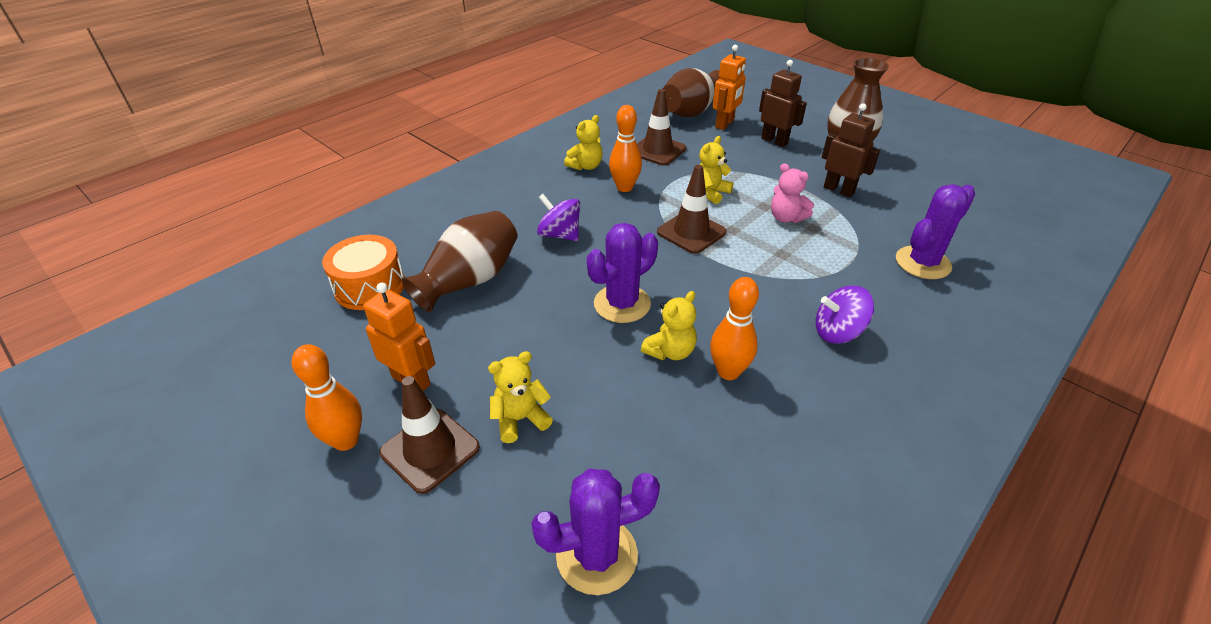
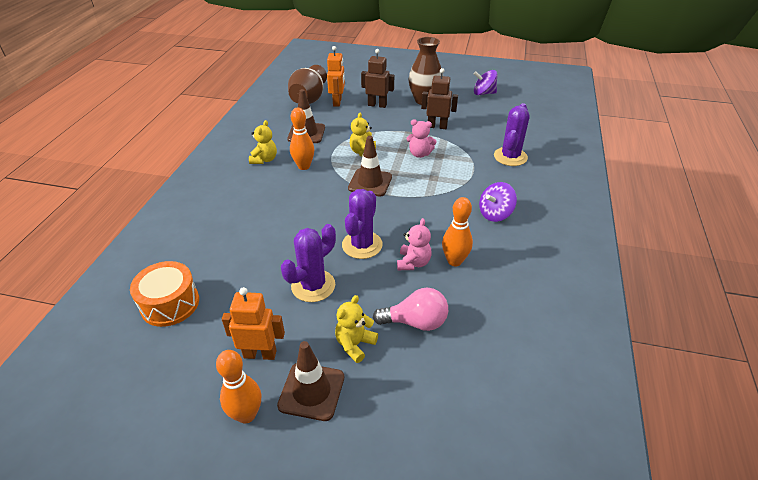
camera: 30 degrees left, 0 degrees up
(470, 280) = (245, 269): brown vase -> none
(559, 235) = (284, 214): purple spinning top -> purple spinning top (483, 93)
(597, 555) = (461, 399): purple cactus -> purple cactus (313, 286)
(615, 427) = (415, 322): none -> pink light bulb
(670, 351) = (413, 263): yellow teddy bear -> pink teddy bear

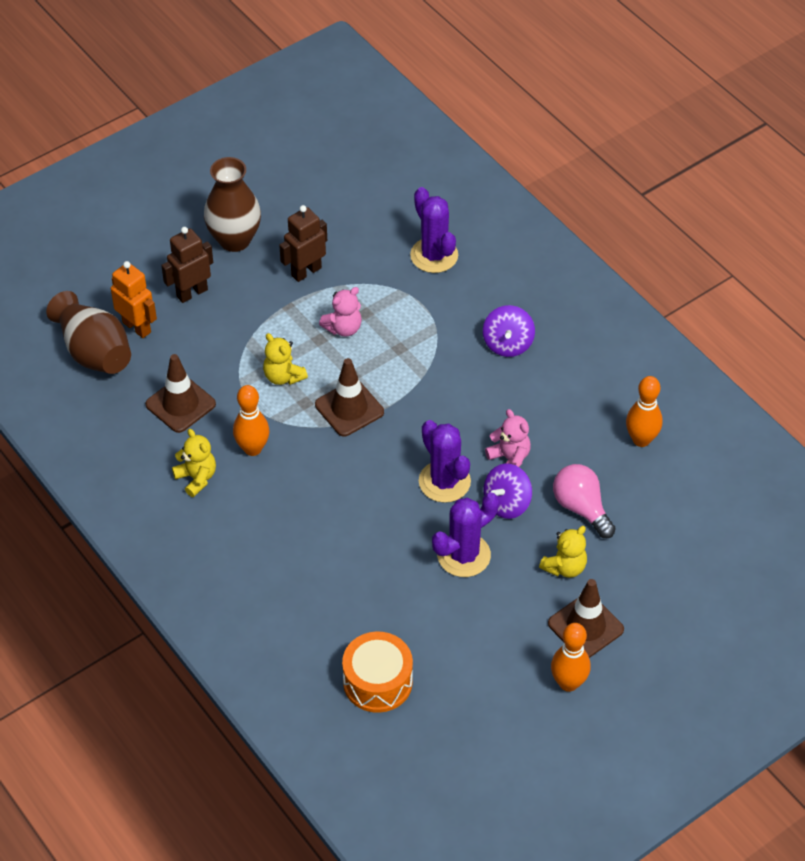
camera: 50 degrees left, 10 degrees up
(260, 354) = (511, 641): orange robot -> none
(313, 286) = (463, 555): purple cactus -> purple cactus turned 60 degrees clockwise
(355, 344) = (565, 567): yellow teddy bear -> yellow teddy bear turned 120 degrees counterclockwise
(415, 322) = (581, 508): pink light bulb -> pink light bulb turned 75 degrees counterclockwise
(454, 261) = (538, 426): orange bowling pin -> orange bowling pin (641, 440)
(483, 93) = (284, 172): purple spinning top -> purple spinning top (507, 503)

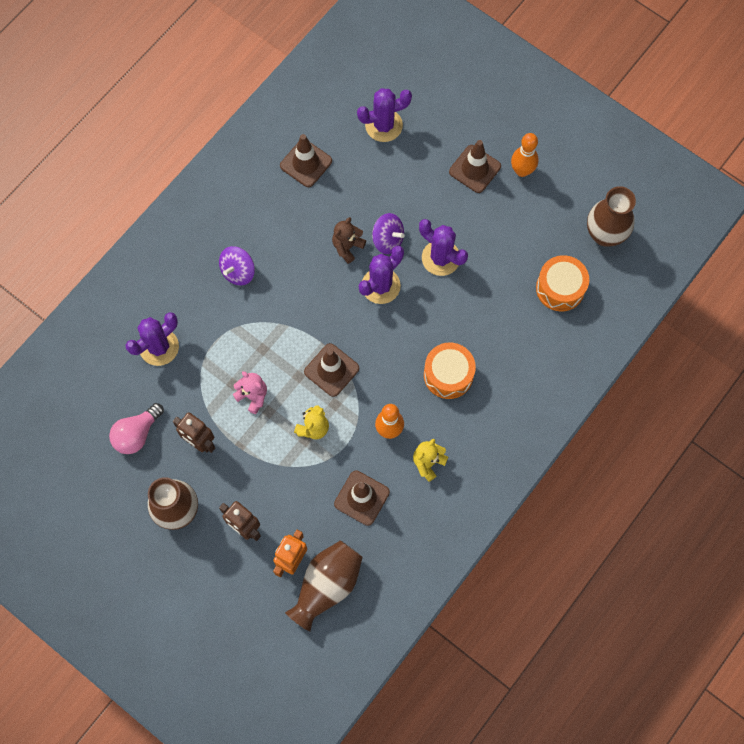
camera: 105 degrees left, 20 degrees up
(300, 525) = (448, 375): none -> orange drum
(441, 760) = (605, 234): none -> brown vase
(508, 344) = (238, 271): purple spinning top -> purple spinning top turned 135 degrees clockwise
(509, 458) = (347, 247): pink teddy bear -> brown teddy bear
(565, 567) = (431, 191): yellow teddy bear -> none
(581, 508) = (377, 190): pink light bulb -> pink light bulb (137, 434)
(641, 440) = (306, 163): orange bowling pin -> brown traffic cone
(678, 536) = (383, 125): none -> purple cactus

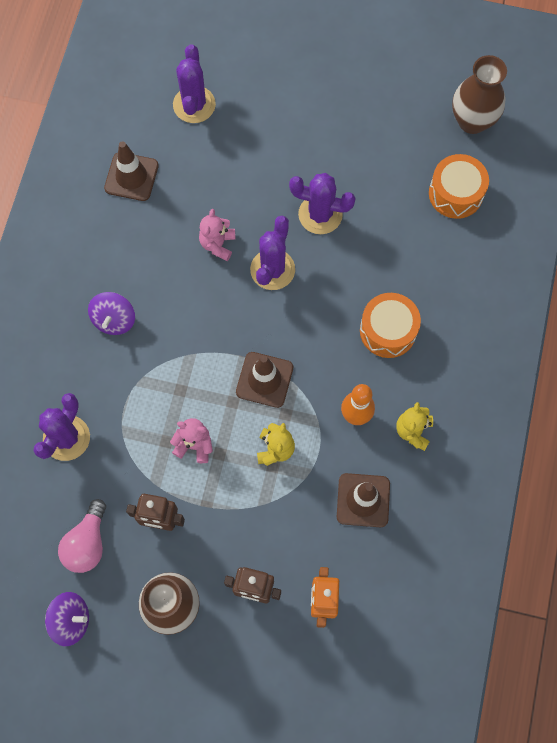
camera: 25 degrees left, 0 degrees up
(327, 585) = (373, 611): brown vase -> none
(347, 247) = (217, 244): brown teddy bear -> pink teddy bear
(383, 125) = (194, 105): purple cactus -> purple cactus turned 45 degrees counterclockwise
(387, 240) = (256, 219): purple spinning top -> purple spinning top (71, 620)
(475, 169) = (309, 110): brown traffic cone -> none
(522, 171) = (358, 92): orange bowling pin -> none

